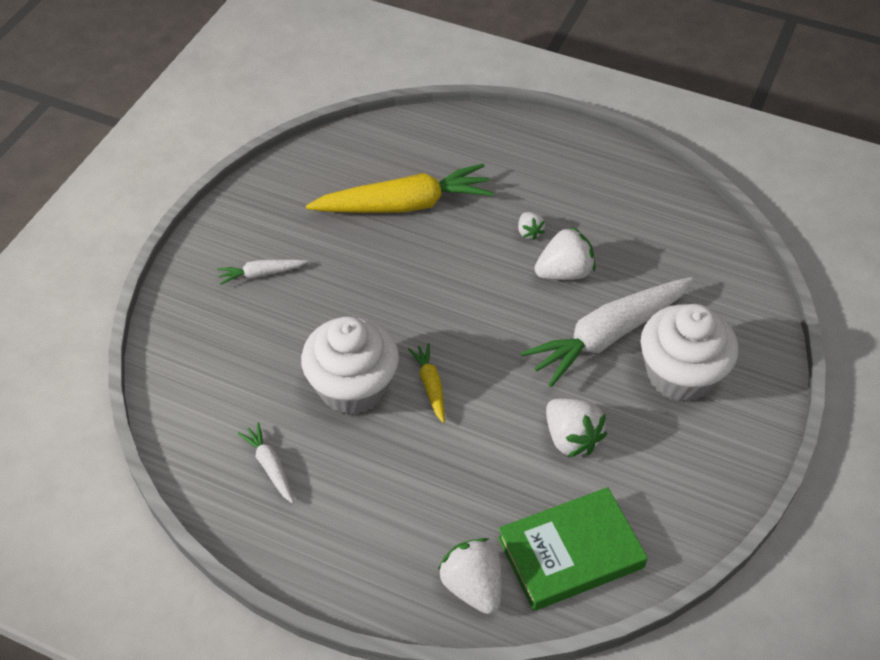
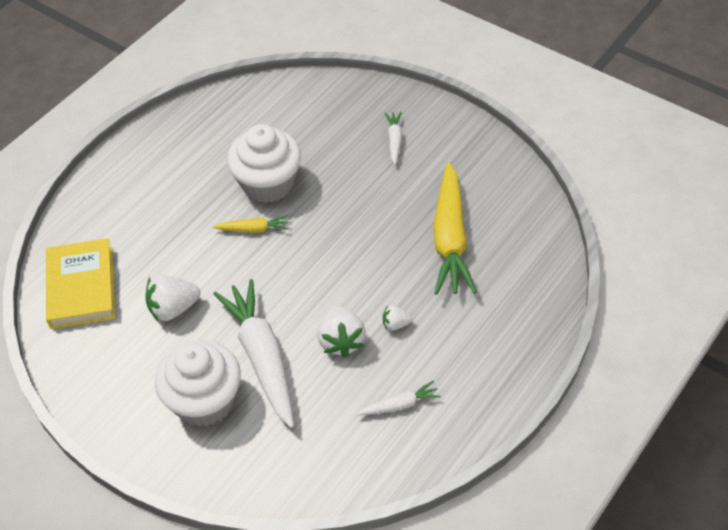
camera: 105 degrees right, 0 degrees up
(270, 466) = (218, 133): white carrot -> white carrot (399, 405)
(473, 586) = (83, 228): white strawberry -> none
(570, 552) = (82, 287): green book -> yellow book

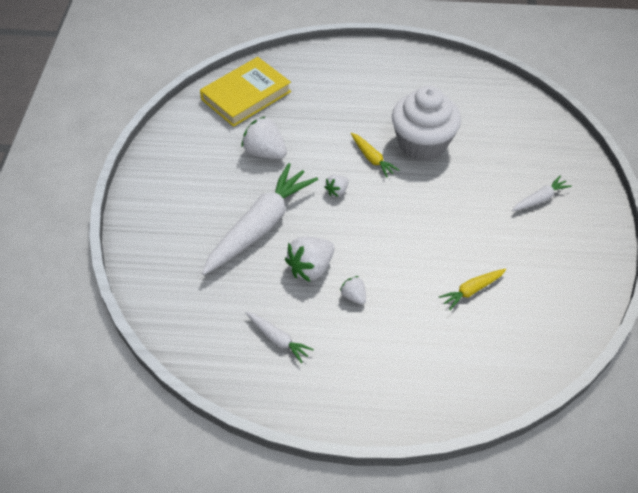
camera: 55 degrees right, 0 degrees up
(204, 401) = (199, 213): white cupcake -> none
(269, 276) = (337, 191): none -> white strawberry
(450, 238) = (472, 290): yellow carrot -> yellow carrot, size x0.46

